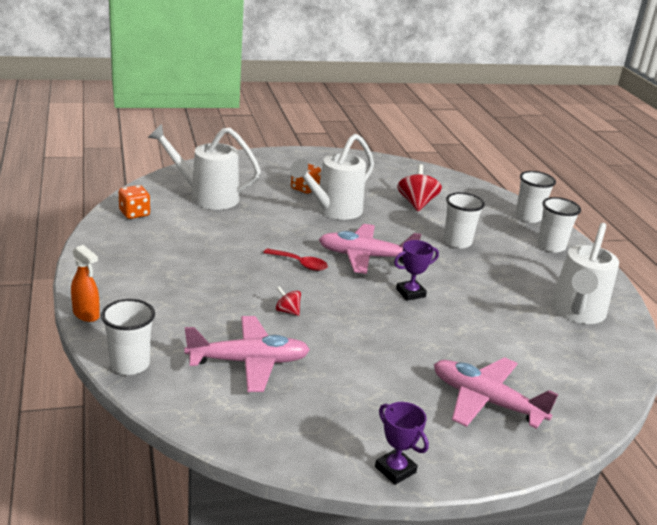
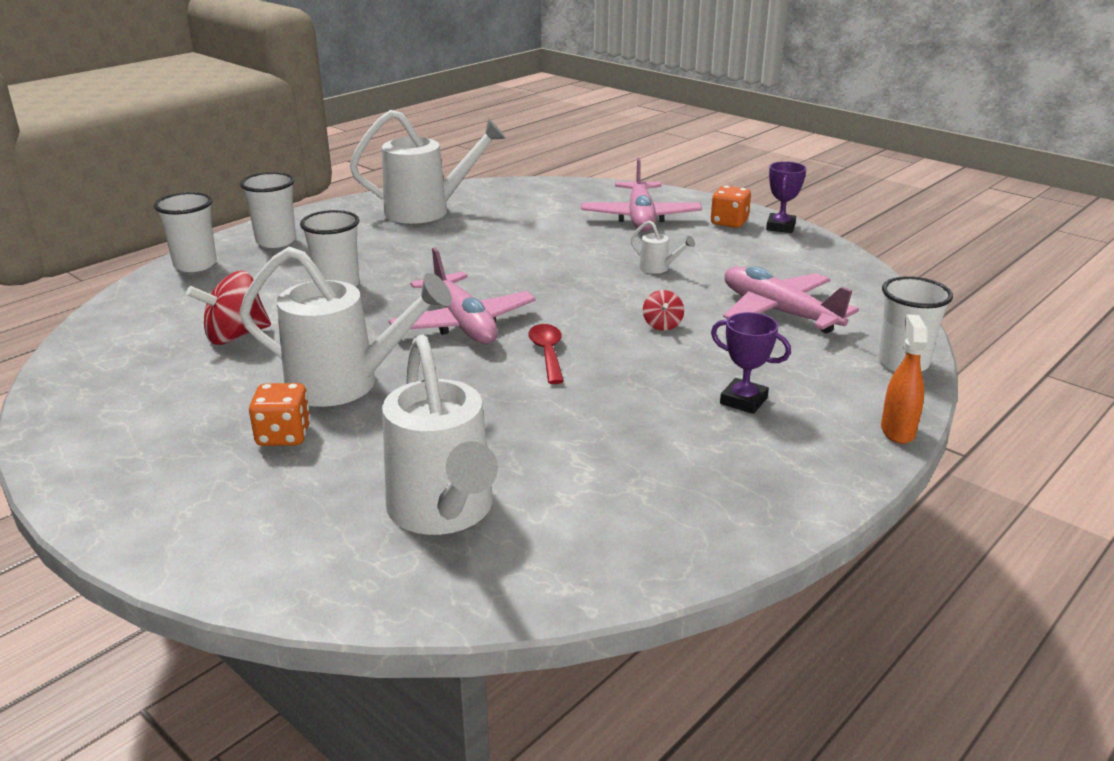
camera: 120 degrees left, 0 degrees up
(134, 213) = (615, 550): orange dice -> orange dice (729, 222)
(371, 354) = (658, 268): none -> white watering can
(410, 293) = (512, 280): purple trophy -> purple trophy (743, 401)

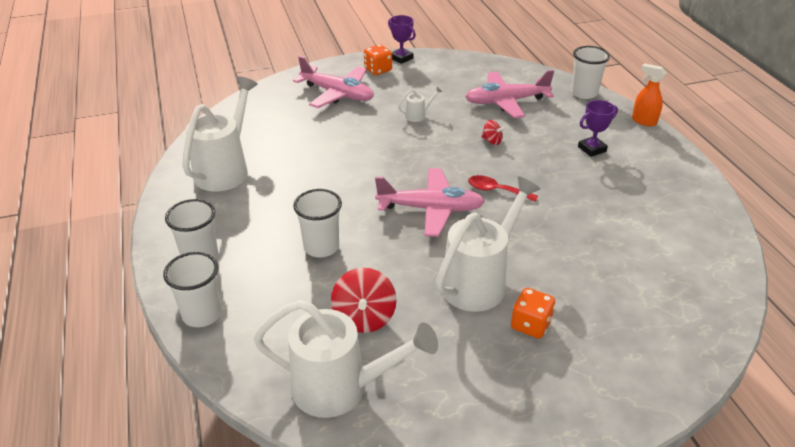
camera: 60 degrees left, 10 degrees up
(444, 512) = (649, 281): white watering can -> white watering can (341, 388)

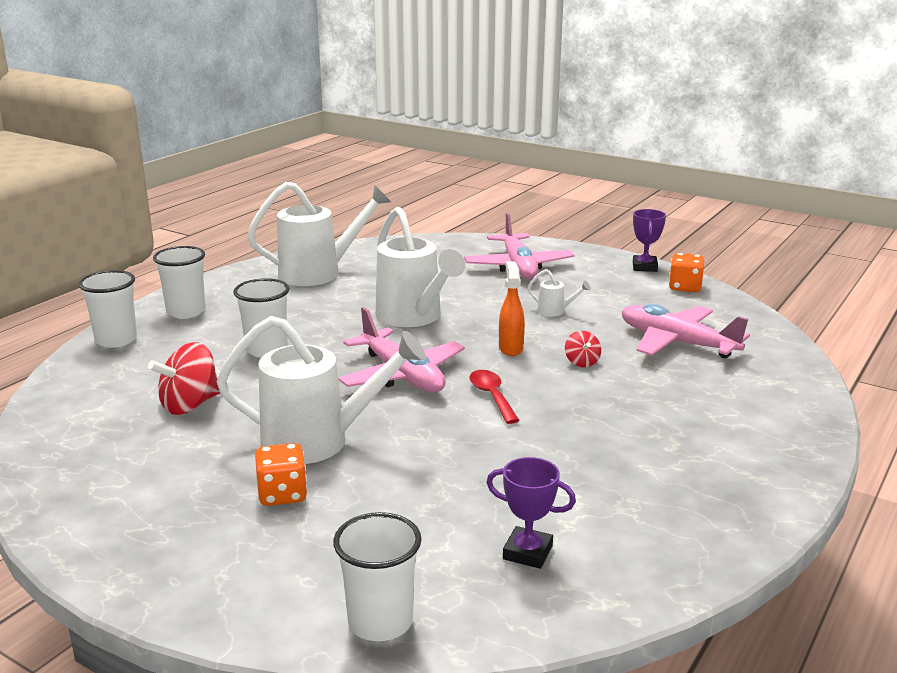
camera: 50 degrees right, 15 degrees down
(341, 388) = (82, 430): white watering can -> white watering can (413, 317)
(378, 70) = (598, 266): orange dice -> orange dice (685, 287)
(584, 93) = (799, 378): white cup -> white cup (380, 622)
(592, 149) = (682, 423): purple trophy -> purple trophy (527, 552)
(643, 121) = (820, 437): orange spray bottle -> orange spray bottle (510, 348)

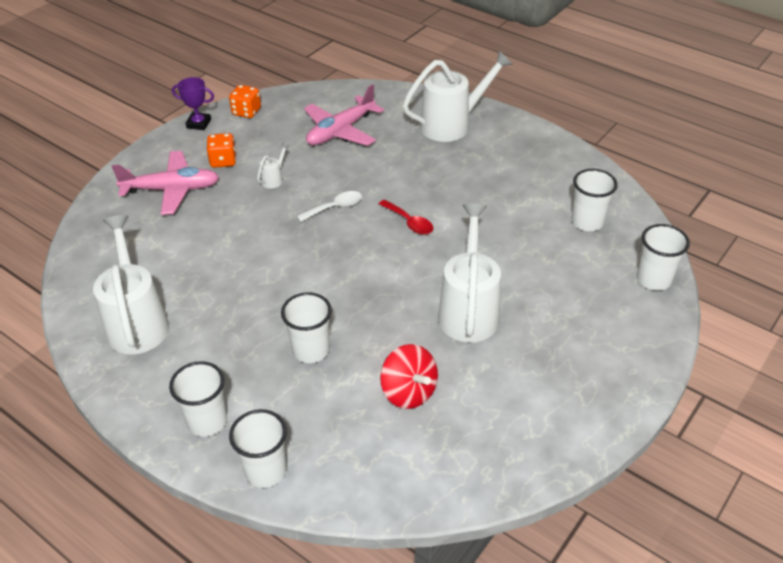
camera: 85 degrees left, 20 degrees up
(282, 494) = (537, 326): orange dice -> orange dice (223, 161)
(402, 375) = (371, 266): pink plane -> none
(413, 317) = (265, 257): white watering can -> white watering can (452, 125)
(492, 396) = (409, 222): red spoon -> red spoon turned 120 degrees counterclockwise
(510, 348) = (335, 207): orange spray bottle -> white spoon
(527, 552) = (587, 222): purple trophy -> white cup
(582, 362) = (363, 176): red spinning top -> none

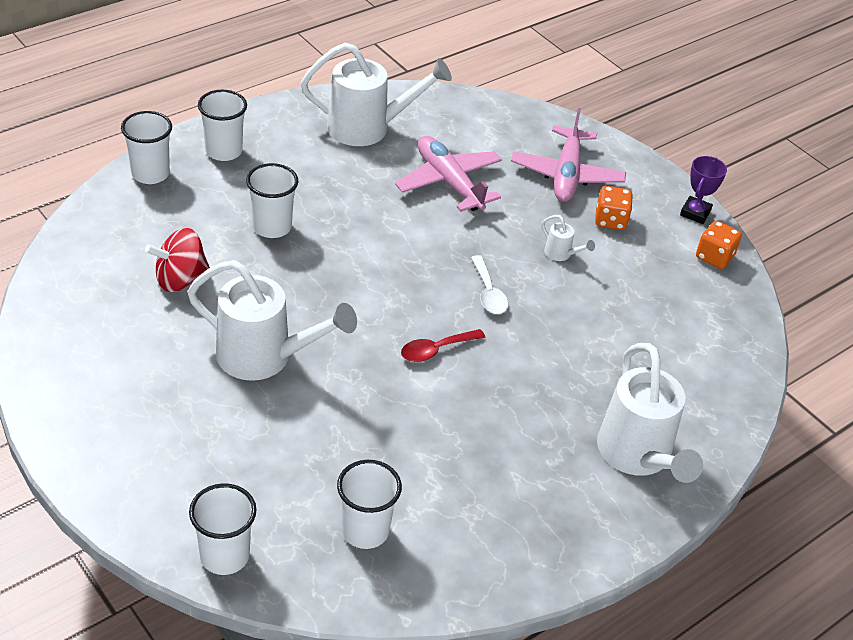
camera: 100 degrees right, 0 degrees up
(340, 131) = (649, 334): pink plane -> pink plane (449, 182)

